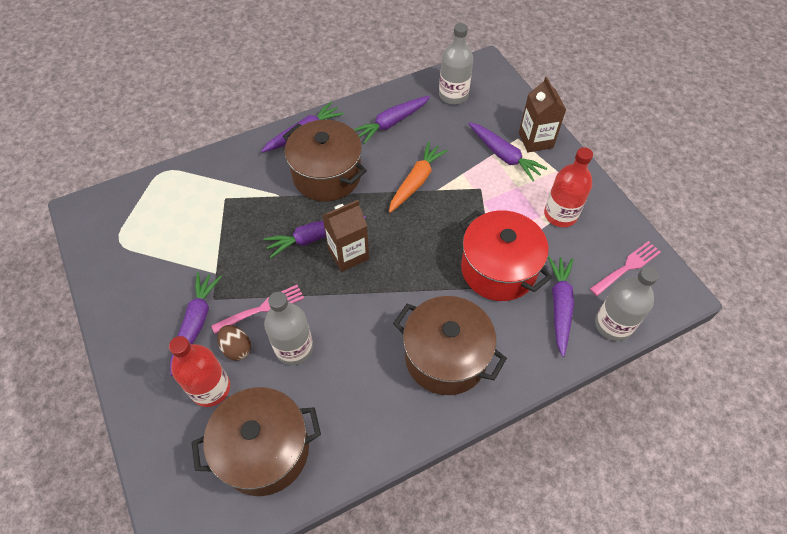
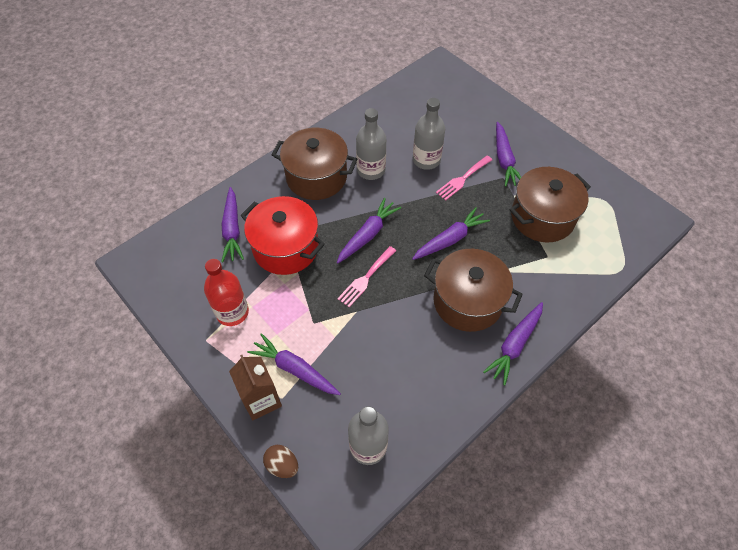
camera: 165 degrees right, 0 degrees up
(211, 388) = (469, 128): red bottle -> none
(237, 348) = (466, 152): brown egg -> brown egg (282, 465)
(264, 450) = (417, 107): brown pot -> brown pot (542, 217)
(348, 254) = (415, 232): brown carton -> none
(392, 123) = (427, 384): purple carrot -> purple carrot (368, 235)
(416, 181) = (379, 315): orange carrot -> none
(613, 325) = (189, 225): grey bottle -> grey bottle (371, 170)
(627, 267) = (172, 275): pink fork -> pink fork (365, 278)

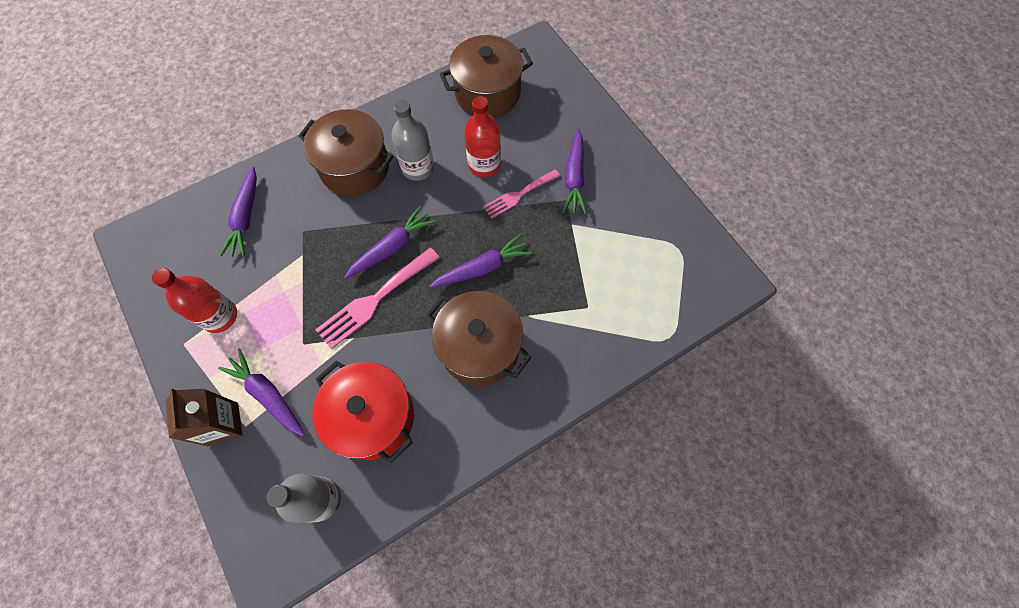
camera: 10 degrees right, 10 degrees up
(282, 465) = (225, 503): brown egg -> none
(286, 248) = (297, 249): red pot -> red pot (373, 417)
(365, 278) = (374, 300): pink fork -> pink fork, size x1.53
(426, 160) = (484, 164): grey bottle -> red bottle
(515, 345) = (517, 409): purple carrot -> none
(542, 217) = (597, 257): brown pot -> brown pot (487, 93)

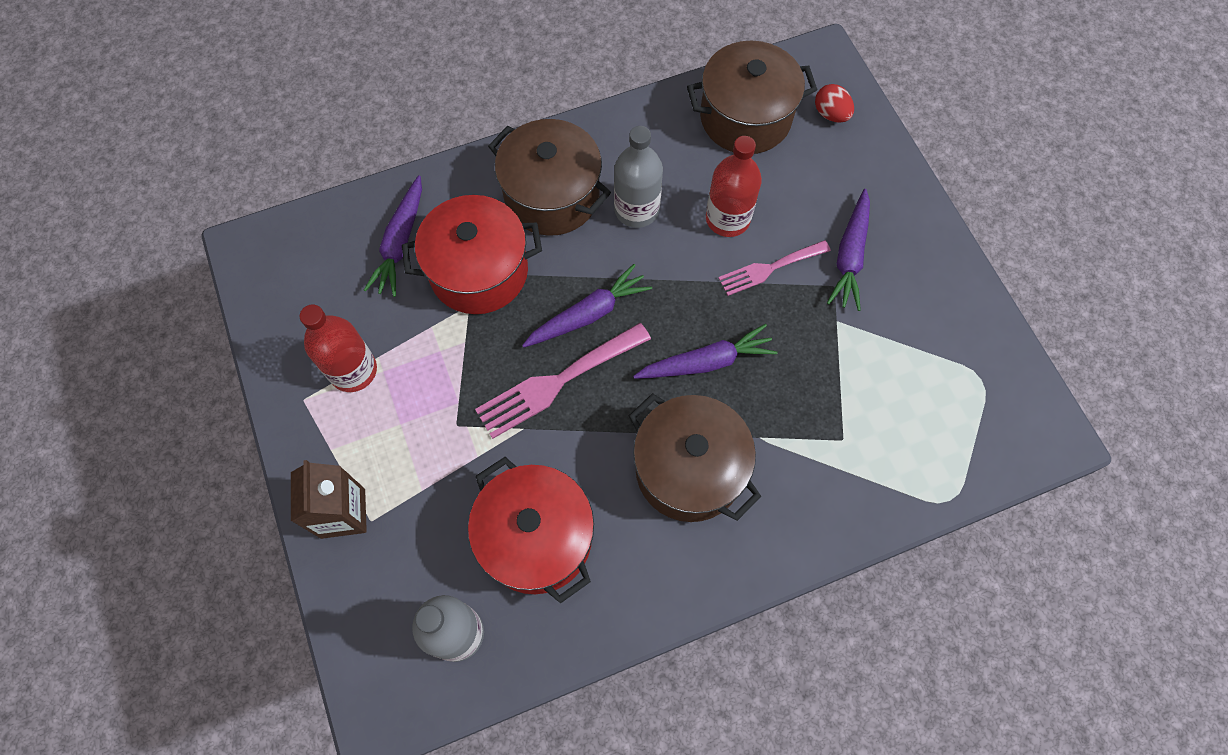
camera: 10 degrees right, 0 degrees up
(268, 395) = (404, 485): purple carrot -> none
(307, 229) = (479, 271): none -> red pot
(547, 82) = (831, 114): none -> red egg

